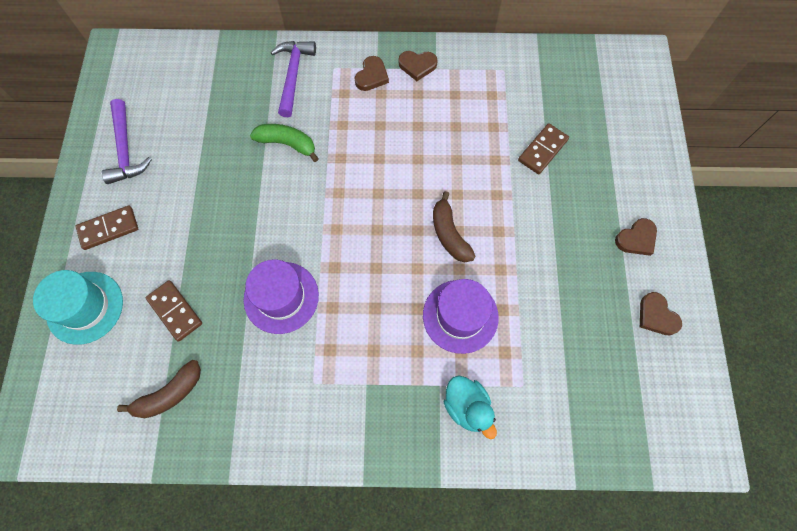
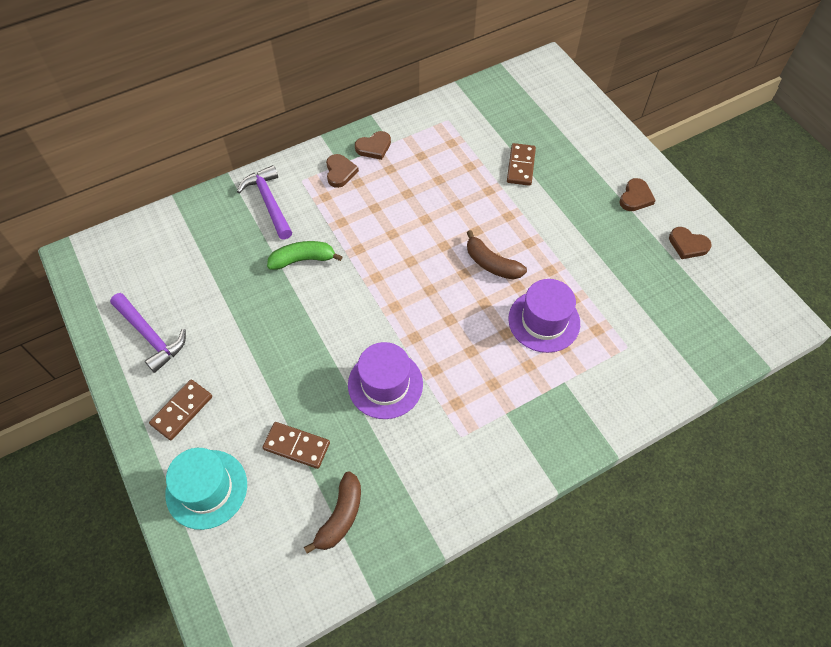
camera: 30 degrees left, 10 degrees down
(467, 407) = (597, 386): turquoise duck -> none

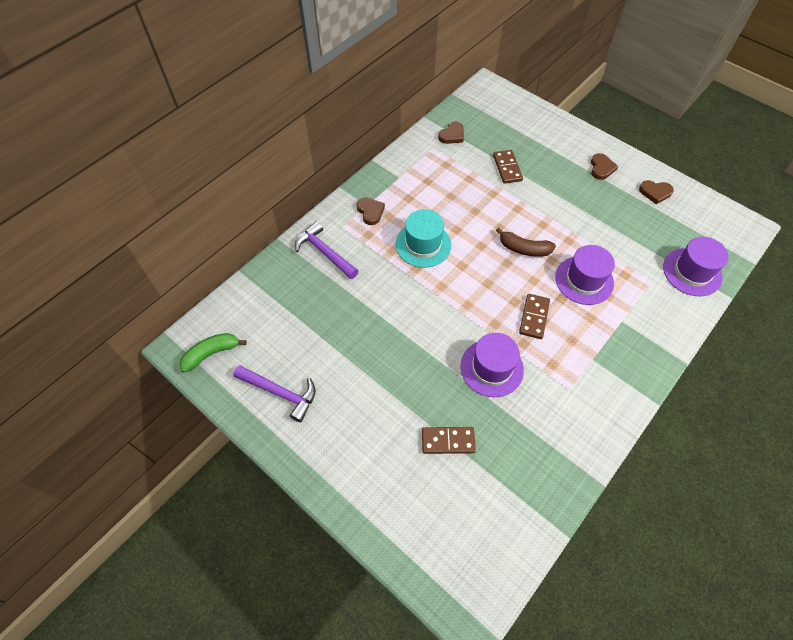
camera: 20 degrees left, 0 degrees up
(182, 411) = (339, 445): brown domino -> brown domino (534, 317)
(206, 489) = (393, 502): turquoise hat -> turquoise hat (423, 244)
(303, 259) = (376, 290): green banana -> green banana (211, 353)
(340, 516) = (511, 484): brown banana -> none
(374, 147) = (387, 184): brown heart -> brown heart (452, 135)
(683, 352) = (692, 272): none -> purple hat

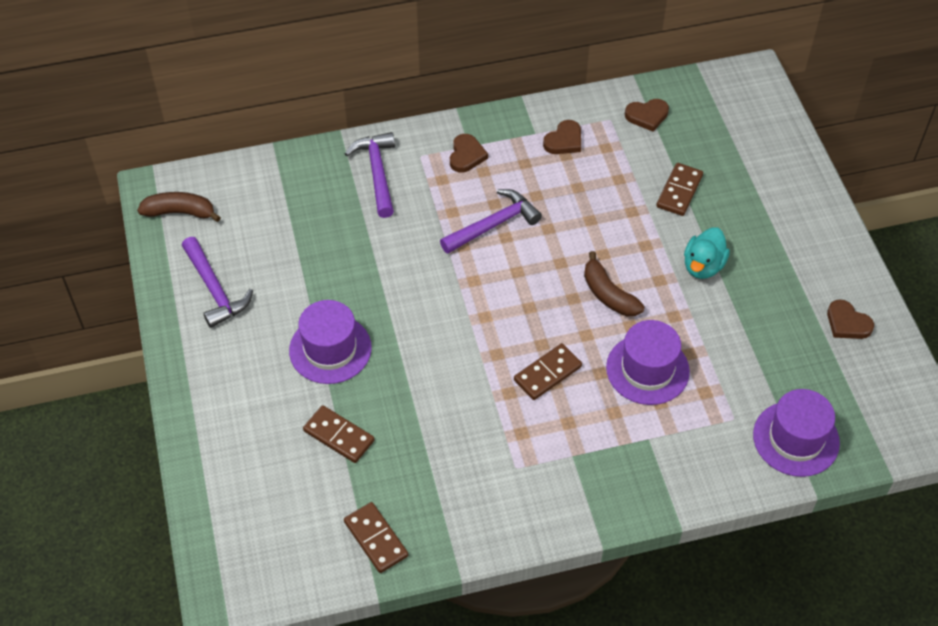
camera: 35 degrees right, 5 degrees down
(211, 353) = (180, 212): green banana -> brown banana
(423, 244) = (494, 224): turquoise hat -> purple hammer
(491, 368) = (450, 395): purple hat -> purple hat (330, 349)
(531, 496) = (376, 539): none -> brown domino
(557, 203) = (703, 266): none -> turquoise duck
(601, 168) = (804, 256): brown heart -> brown heart (564, 141)

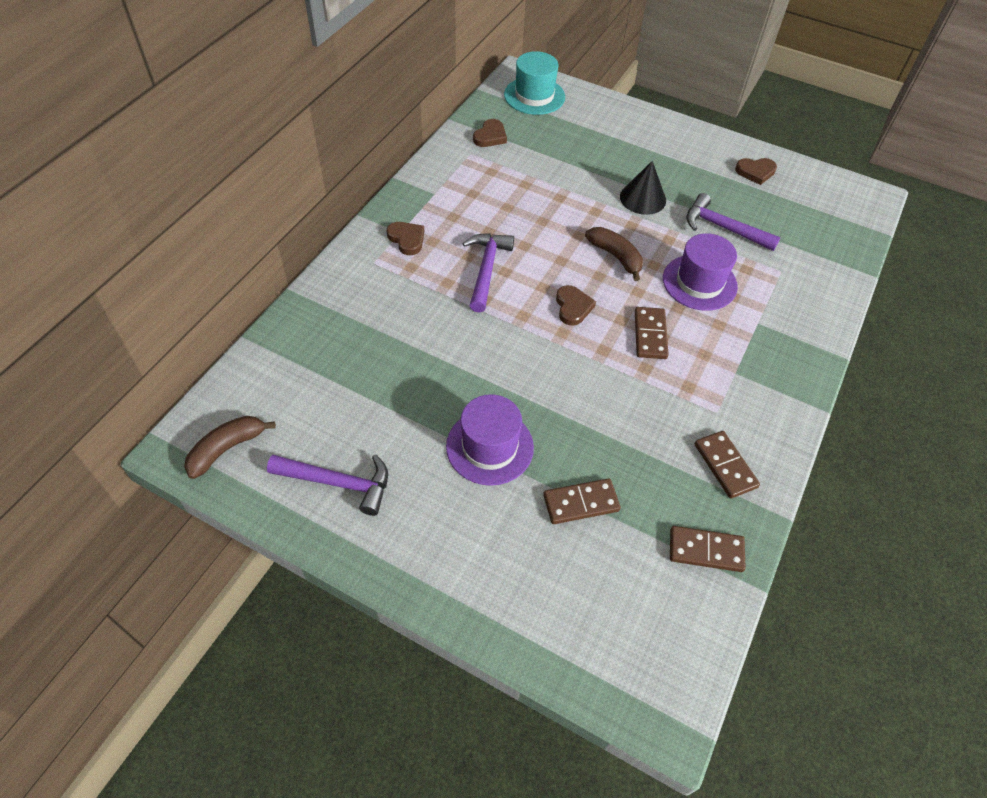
camera: 50 degrees left, 0 degrees up
(377, 173) = (357, 297): purple hammer -> purple hammer (723, 228)
(564, 141) = (459, 185): brown heart -> brown heart (573, 307)
(608, 294) = (616, 256): brown banana -> brown banana turned 135 degrees counterclockwise
(679, 191) = (569, 166): brown domino -> brown domino (725, 466)
(703, 266) = (643, 198): turquoise duck -> black cone
(738, 105) = (534, 96): none -> turquoise hat
(796, 439) = (823, 255): purple hat -> none

